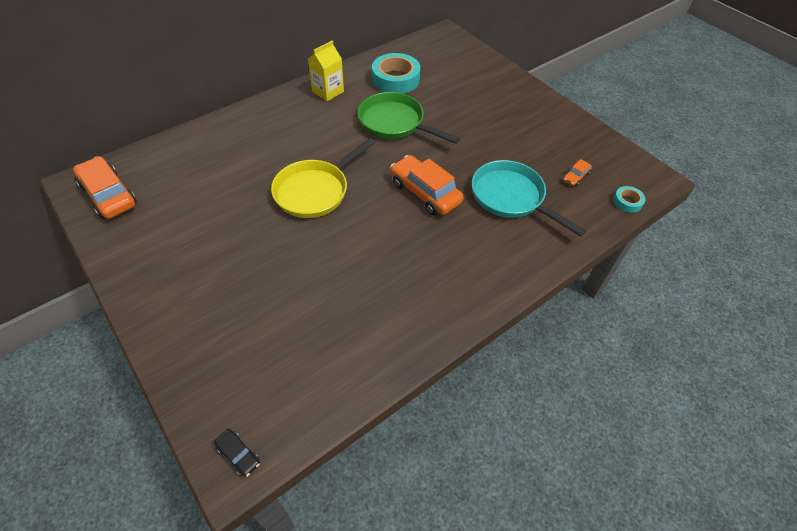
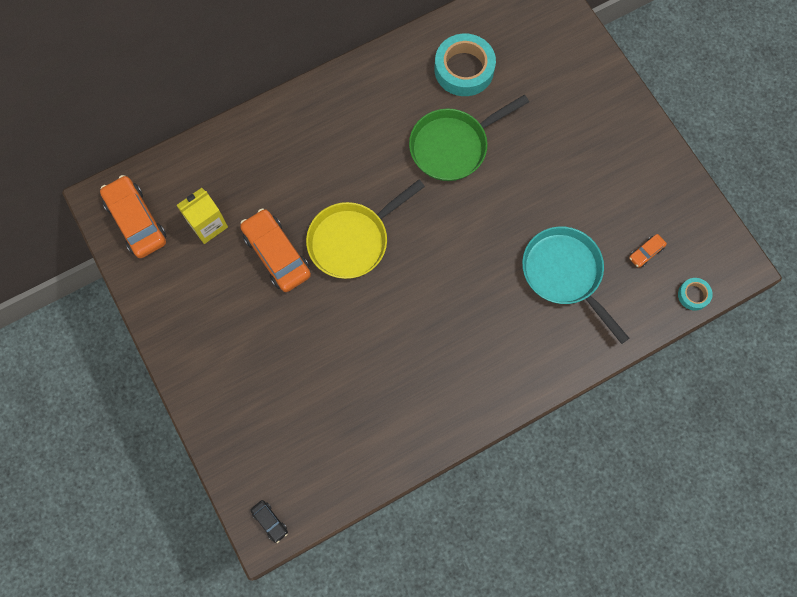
camera: 10 degrees right, 20 degrees up
(328, 91) = (378, 83): yellow carton -> yellow carton (208, 225)
(395, 123) = (453, 146): green pan -> green pan turned 75 degrees counterclockwise
(425, 192) = (471, 256): orange car -> orange car (277, 254)

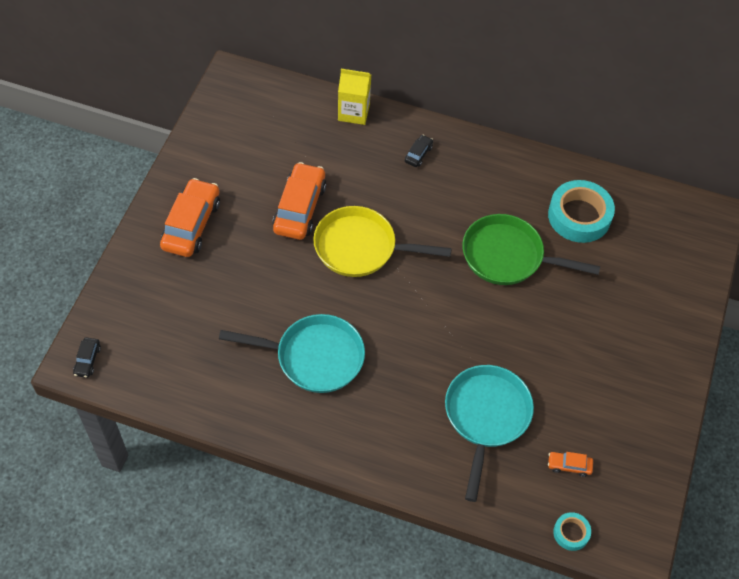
camera: 45 degrees right, 15 degrees down
(136, 221) = (238, 106): orange car -> orange car (191, 225)
(208, 225) = (279, 149): yellow carton -> yellow carton (353, 112)
(309, 129) = (418, 154): none -> black car
(415, 351) = (314, 357): none -> turquoise pan

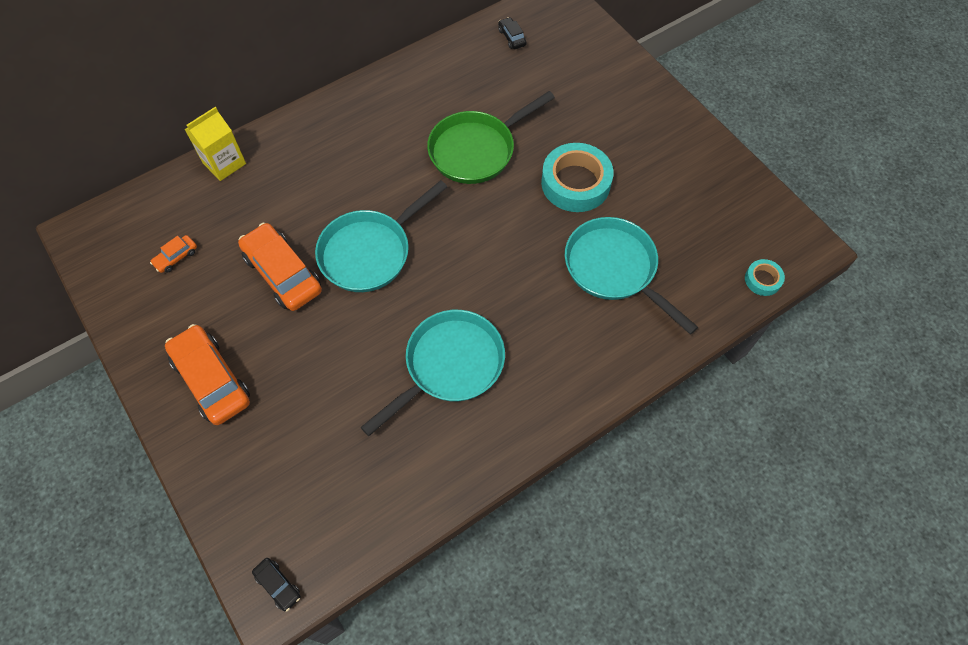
camera: 50 degrees left, 5 degrees up
(361, 247) = (370, 252): yellow pan -> turquoise pan
(418, 154) = (317, 145): black car -> black car (512, 37)
(569, 465) = (702, 240): orange car -> orange car (176, 257)
(579, 216) = (482, 77): turquoise tape -> turquoise tape (575, 183)

